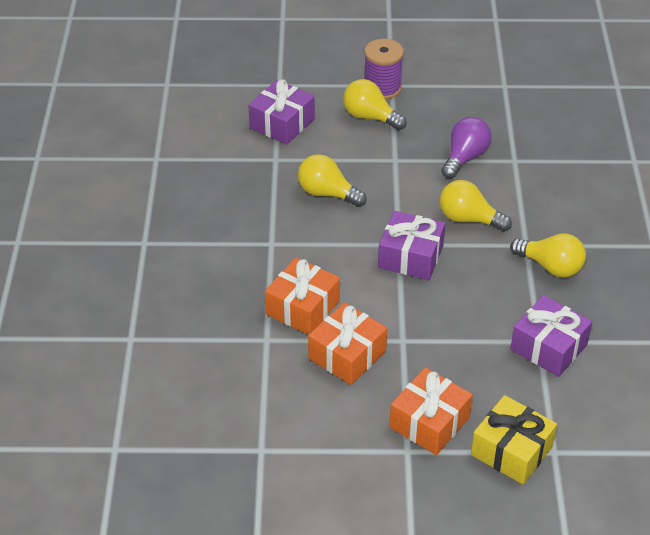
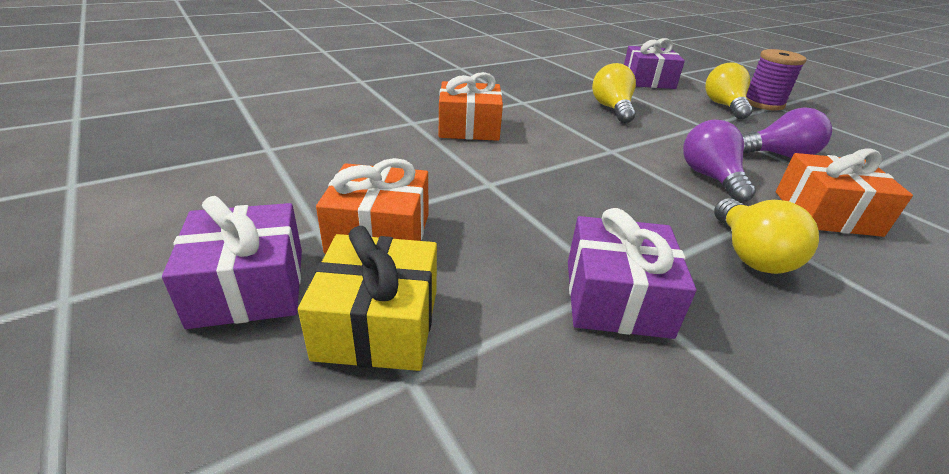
camera: 55 degrees right, 10 degrees down
(347, 355) = (434, 160): orange gift -> orange gift (826, 213)
(410, 257) = (606, 160): purple gift -> purple gift (249, 286)
(469, 219) = (710, 178): yellow light bulb -> purple light bulb

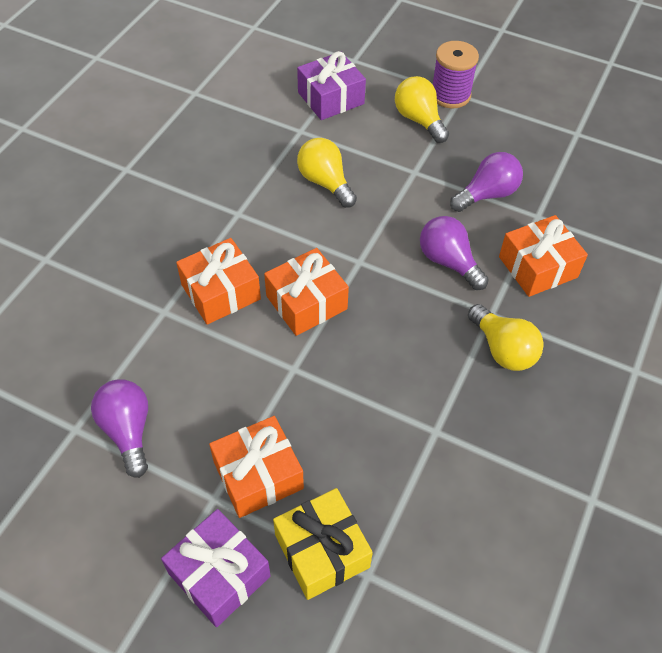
camera: 30 degrees left, 20 degrees up
(304, 164) = (128, 431): none -> purple light bulb
(539, 154) = (306, 302): none -> orange gift
(616, 297) = (441, 443): purple gift -> none

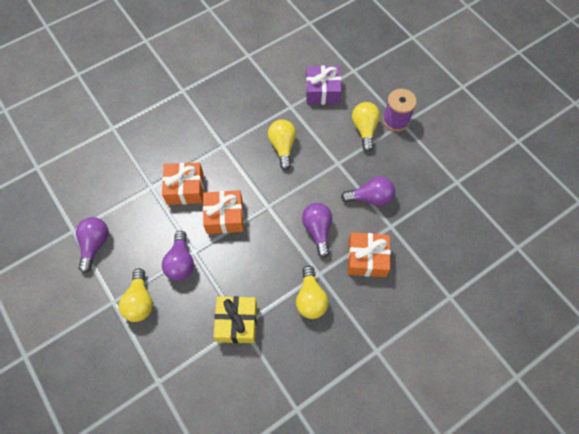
camera: 30 degrees right, 10 degrees up
(219, 574) = (91, 342): purple gift -> none
(258, 475) = (140, 301): orange gift -> yellow light bulb
(284, 391) = (181, 262): none -> purple light bulb
(322, 551) = (144, 358): yellow gift -> yellow gift (237, 322)

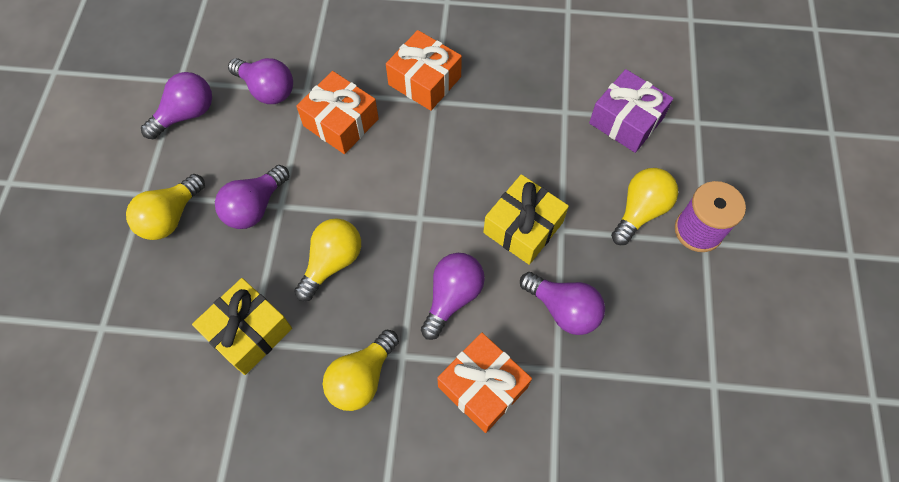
camera: 40 degrees right, 0 degrees up
(128, 200) = (267, 90): none -> purple light bulb
(224, 217) = (354, 191): orange gift -> orange gift (424, 81)
(282, 147) = (506, 156): yellow light bulb -> yellow light bulb (332, 262)
(320, 174) = (523, 227): none -> yellow gift

